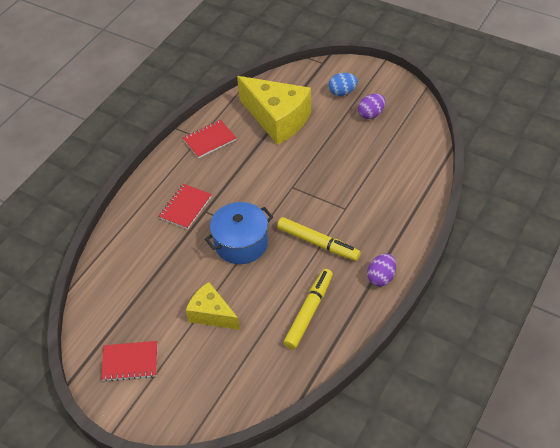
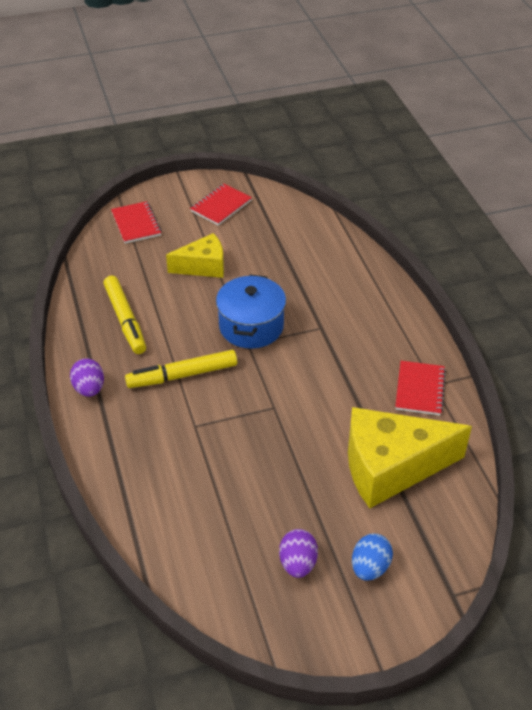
camera: 130 degrees right, 5 degrees down
(185, 207) = (342, 317): red notebook -> red notebook (136, 224)

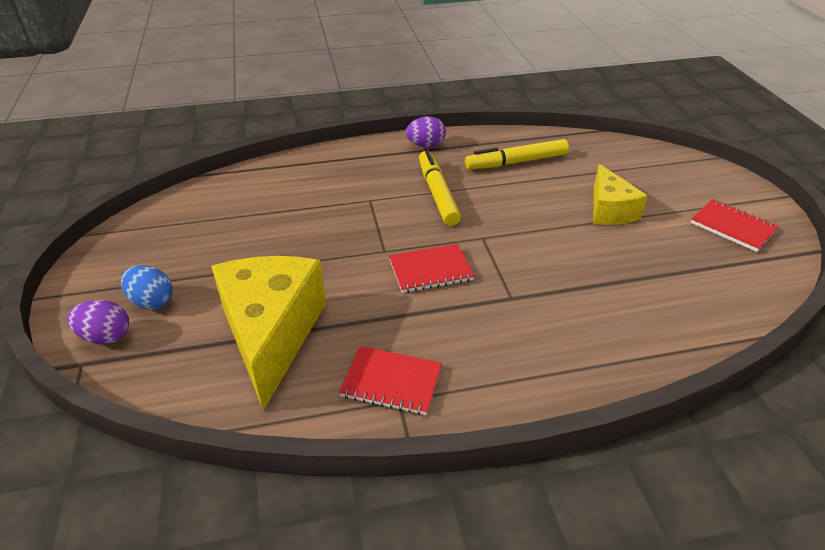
camera: 95 degrees right, 5 degrees down
(136, 224) = (671, 168): red notebook -> red notebook (430, 270)
(251, 326) = (510, 241): blue pot -> none
(298, 563) = (183, 253): purple egg -> purple egg (105, 336)

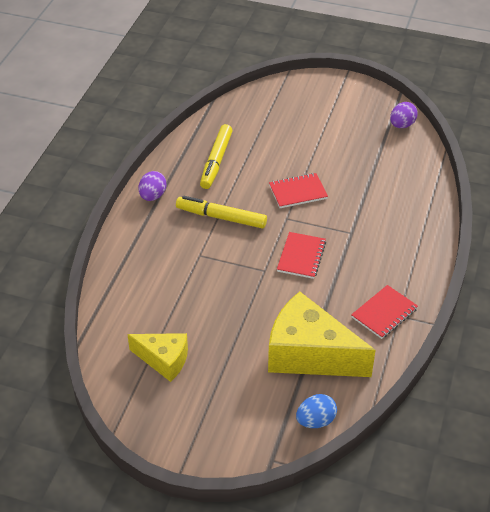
camera: 60 degrees left, 5 degrees up
(105, 336) = (253, 442): purple egg -> purple egg (402, 125)
(152, 301) = (231, 409): blue egg -> blue egg (315, 421)
(609, 210) = (304, 149): yellow cheese -> yellow cheese (164, 360)
(732, 227) = (358, 110): red notebook -> red notebook (298, 192)

